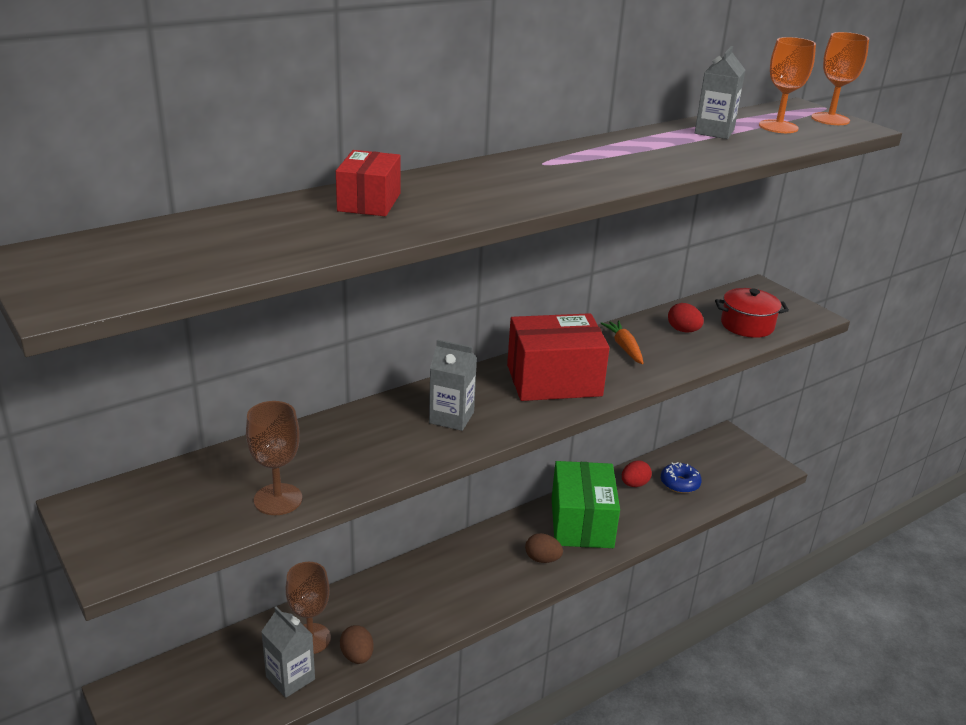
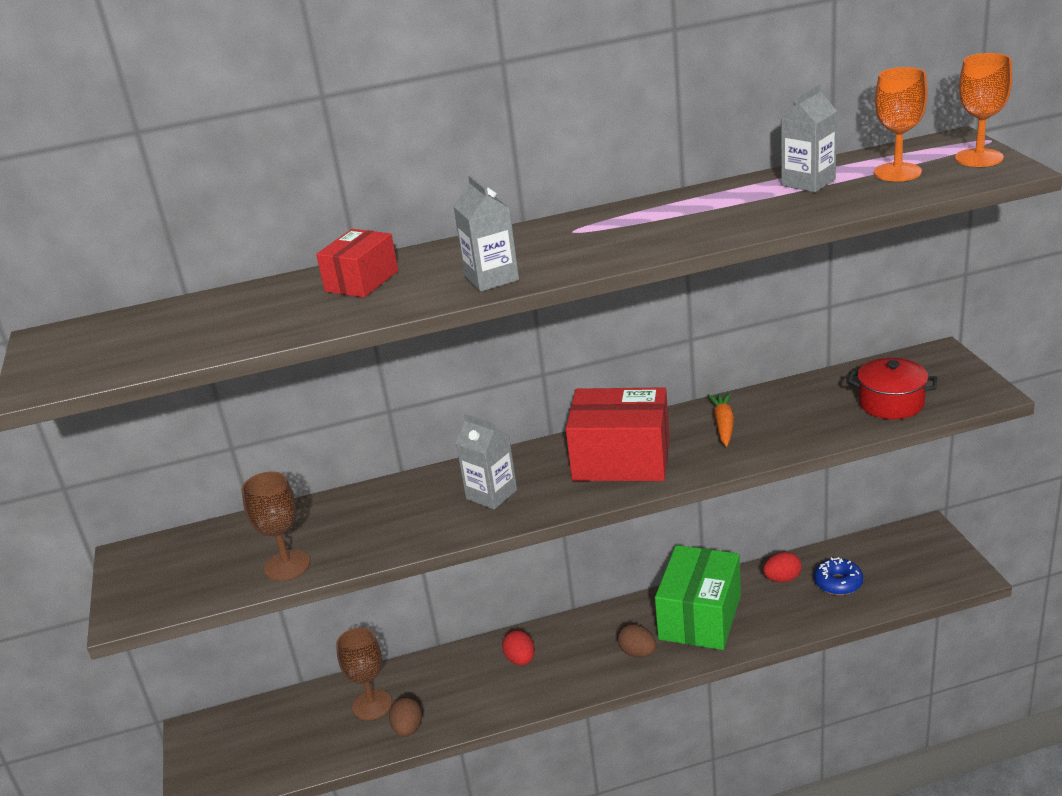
camera: 25 degrees right, 0 degrees up
(290, 678) = (339, 740): grey carton -> grey carton (491, 278)
(683, 330) = (806, 407): red egg -> red egg (520, 660)

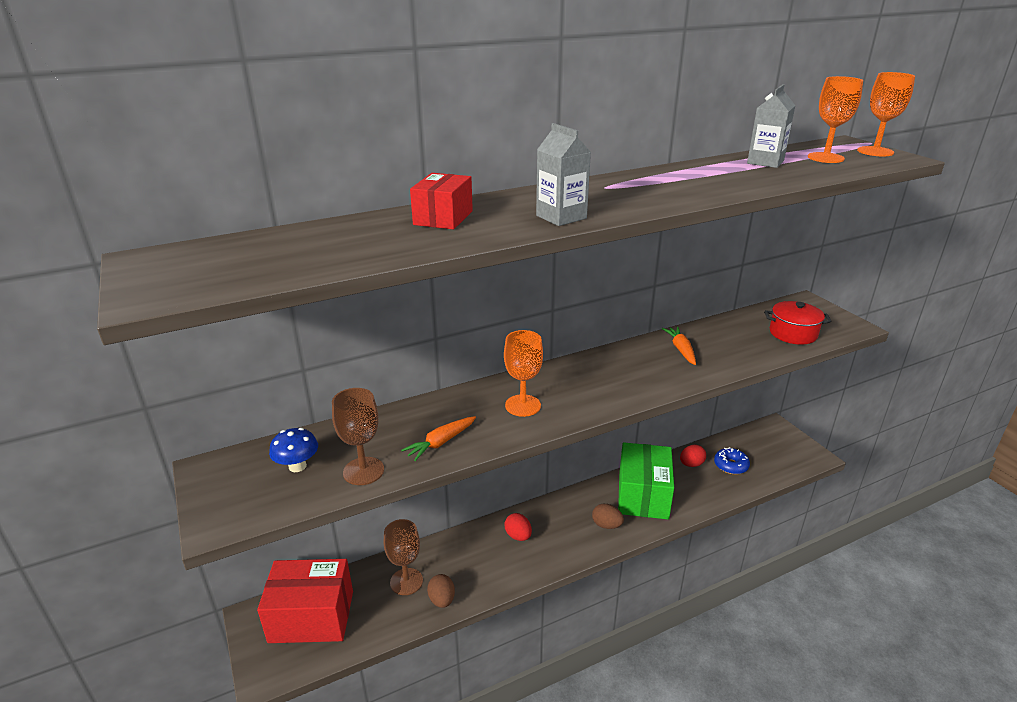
camera: 15 degrees left, 0 degrees up
(220, 557) = (297, 466): none -> blue mushroom
(381, 536) = (440, 443): none -> orange carrot
(491, 494) = (523, 405): grey carton -> orange goblet
(621, 459) = (616, 376): red box -> red box (311, 616)

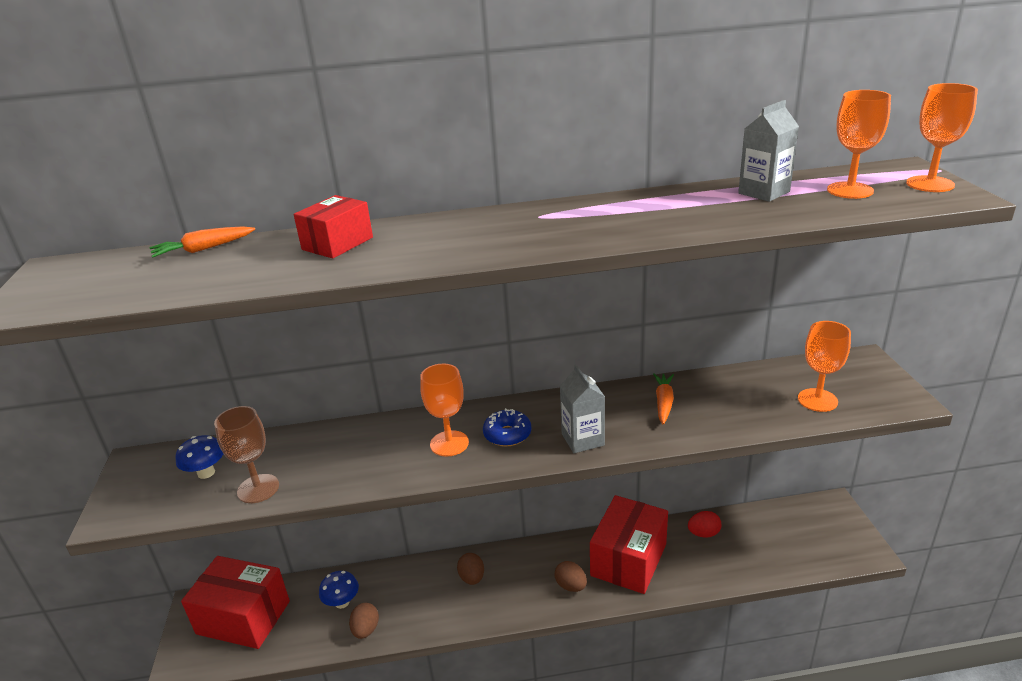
camera: 20 degrees right, 0 degrees up
(406, 581) = (342, 602): brown goblet -> blue mushroom
(440, 443) = (345, 471): orange carrot -> orange carrot (203, 249)
(518, 536) = (472, 578): red egg -> brown egg
(561, 217) = (452, 252): grey carton -> grey carton (582, 439)
(643, 495) = (628, 560): green box -> red box
(730, 465) = (751, 544): blue donut -> blue donut (507, 434)
(793, 333) = (817, 400): red pot -> orange goblet

